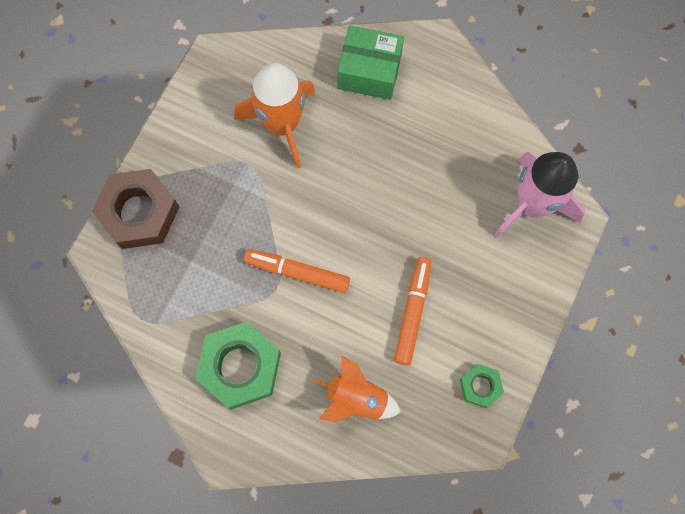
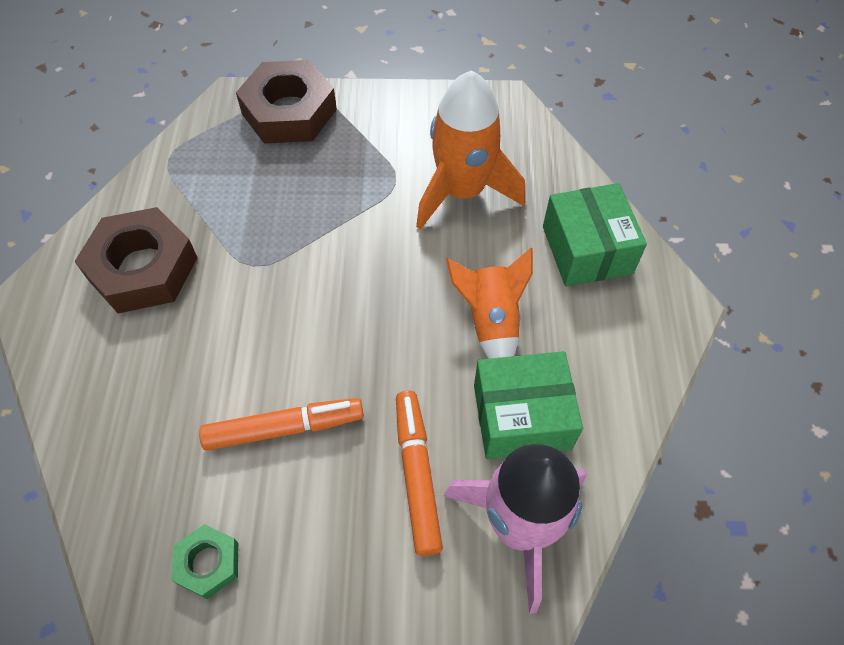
camera: 65 degrees right, 15 degrees down
(240, 367) = (143, 268): green nut -> brown nut
(297, 272) = (284, 278): orange marker -> orange marker (417, 474)
(356, 399) = (140, 407): orange rocket -> orange rocket (491, 321)
(467, 170) = (521, 416): none -> green box

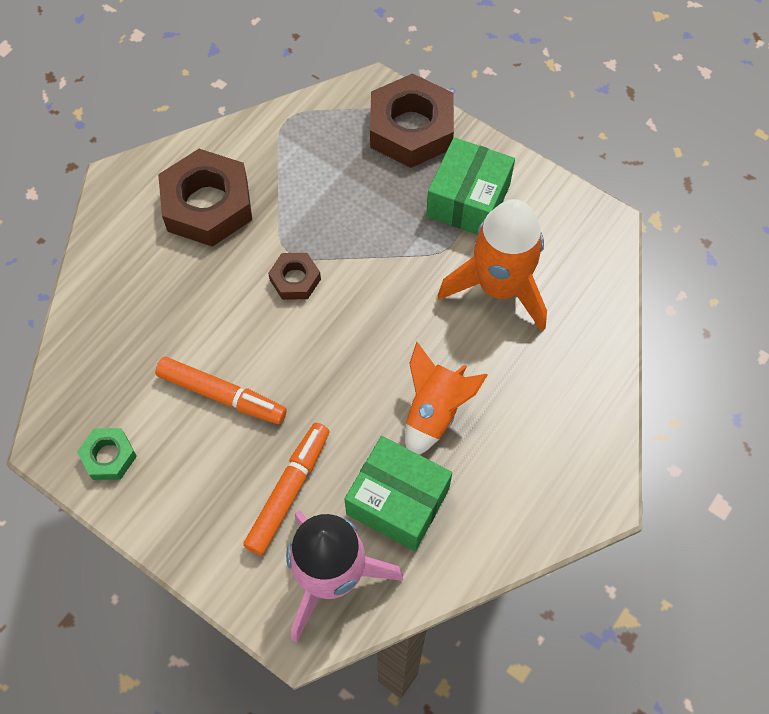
camera: 35 degrees right, 5 degrees up
(278, 285) = (295, 279): none -> brown nut
(587, 250) = (563, 402): green box -> green box (468, 200)

